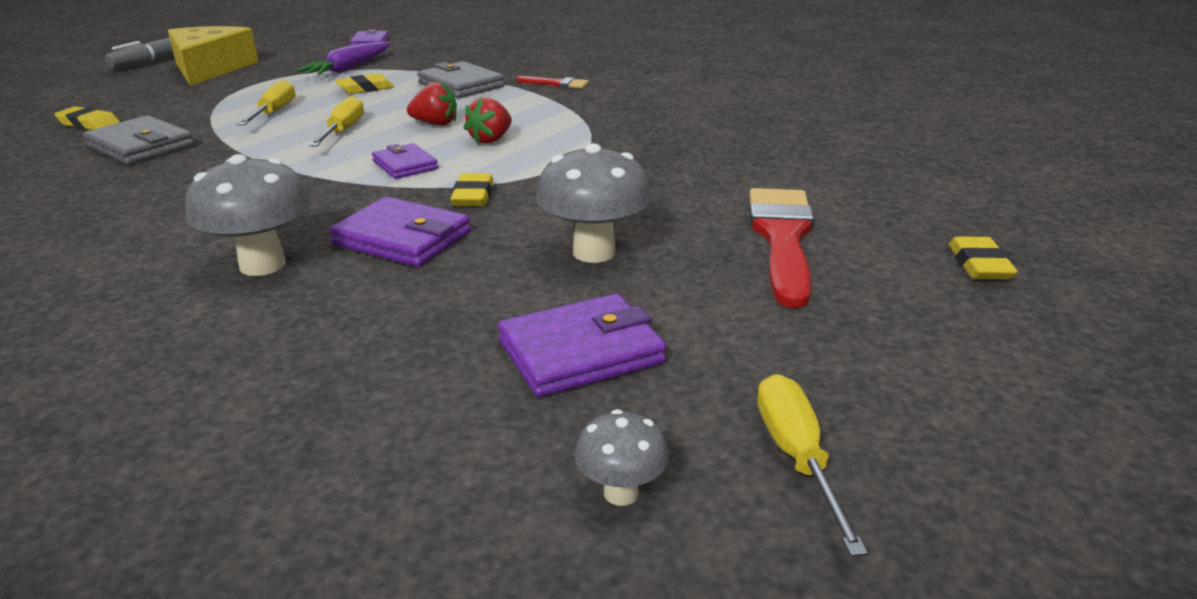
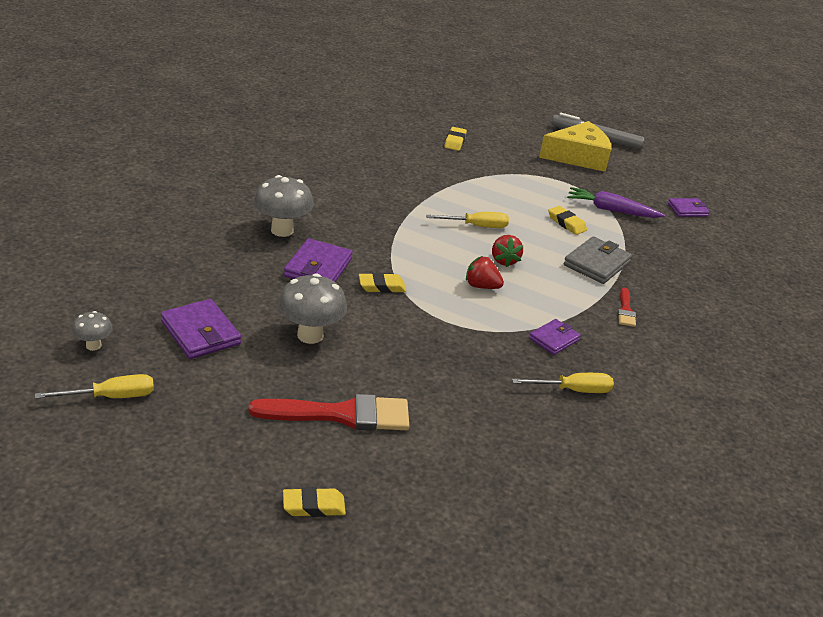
camera: 75 degrees right, 5 degrees up
(141, 146) = (425, 165): grey wallet -> none
(274, 112) = (501, 196): yellow screwdriver -> yellow screwdriver (573, 390)
(405, 165) = (424, 257): purple wallet -> purple wallet (554, 339)

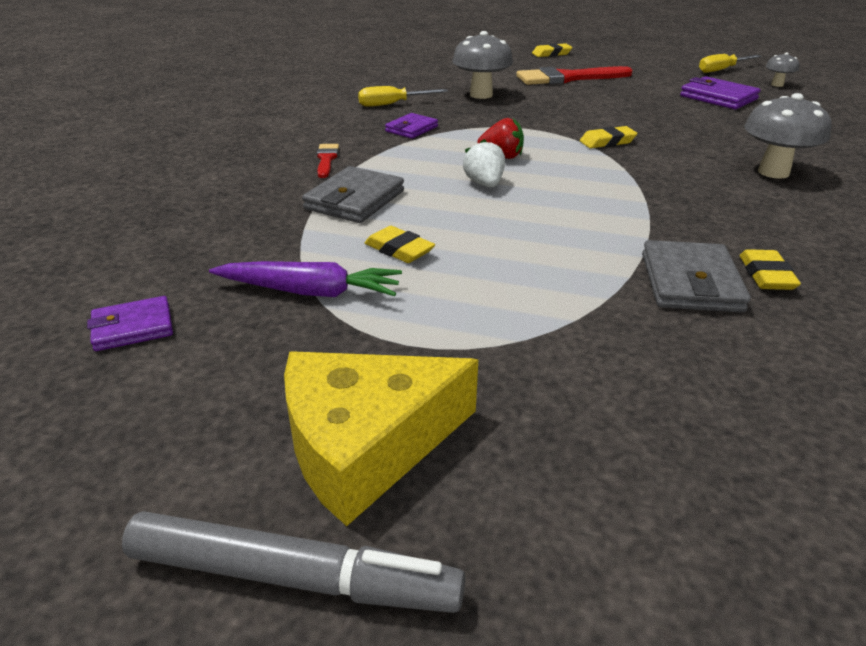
camera: 175 degrees right, 0 degrees up
(310, 335) = (634, 106): grey mushroom -> grey mushroom (481, 95)
(318, 268) = (687, 146): purple wallet -> none
(418, 178) = (690, 282): none -> grey wallet
(455, 141) = (705, 412): yellow eraser -> yellow eraser (766, 275)
(476, 226) = (542, 219): yellow screwdriver -> none
(504, 260) = (484, 184): red strawberry -> white strawberry

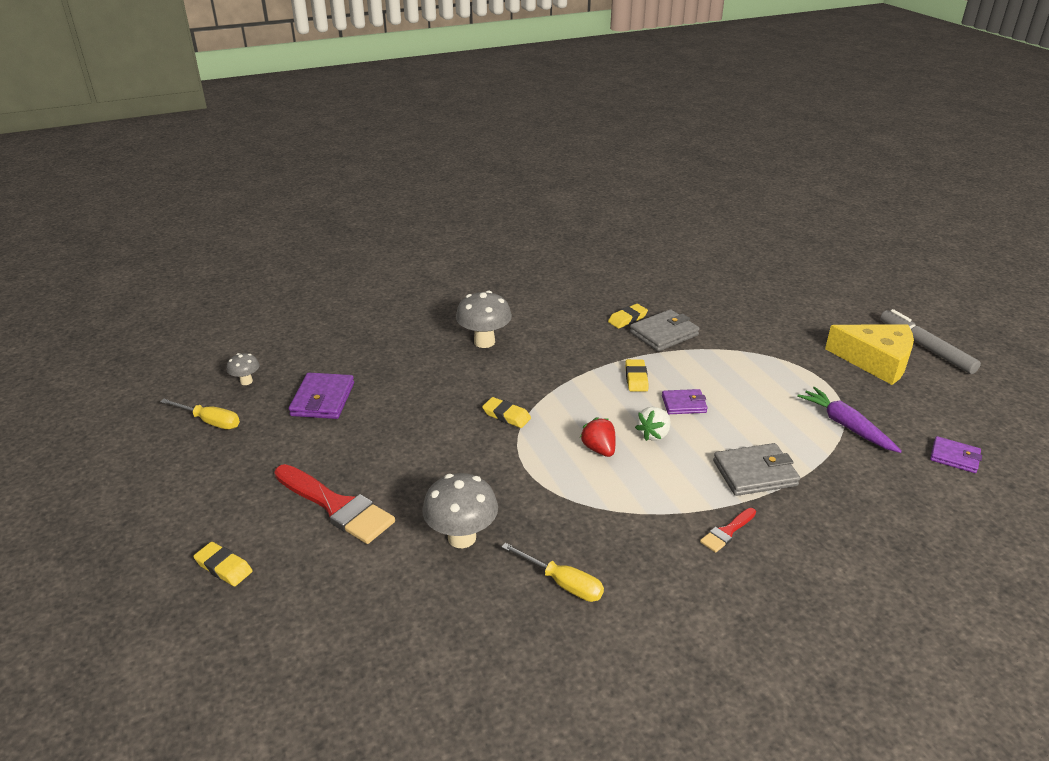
camera: 130 degrees left, 0 degrees up
(399, 250) = (772, 422): yellow eraser -> yellow eraser (636, 378)
(411, 129) = (608, 527): purple wallet -> purple wallet (684, 404)

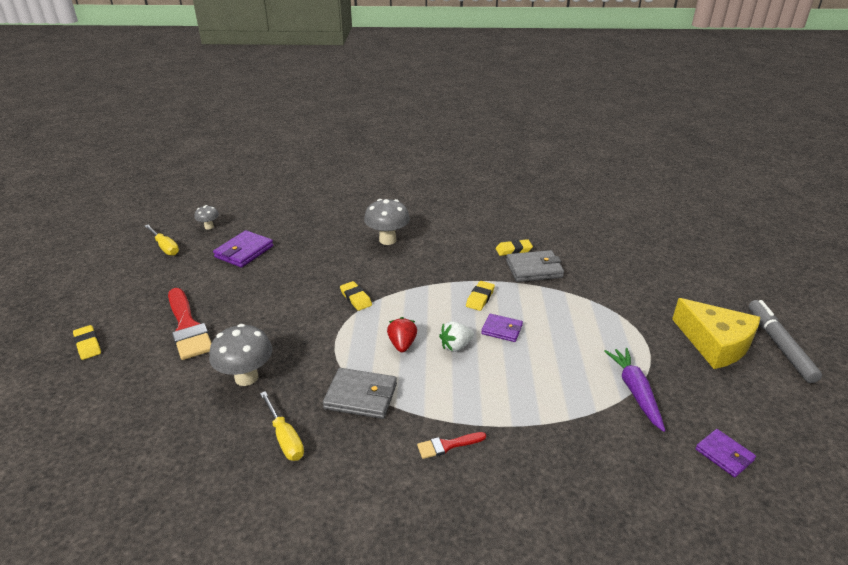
camera: 25 degrees right, 0 degrees up
(755, 473) = (514, 405): grey wallet -> grey wallet (361, 396)

